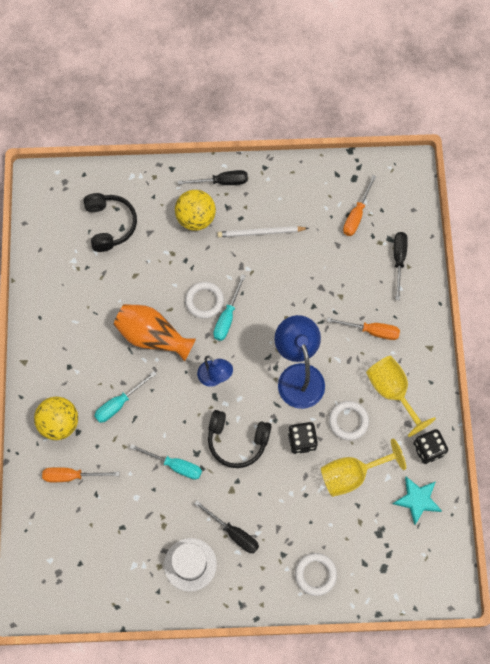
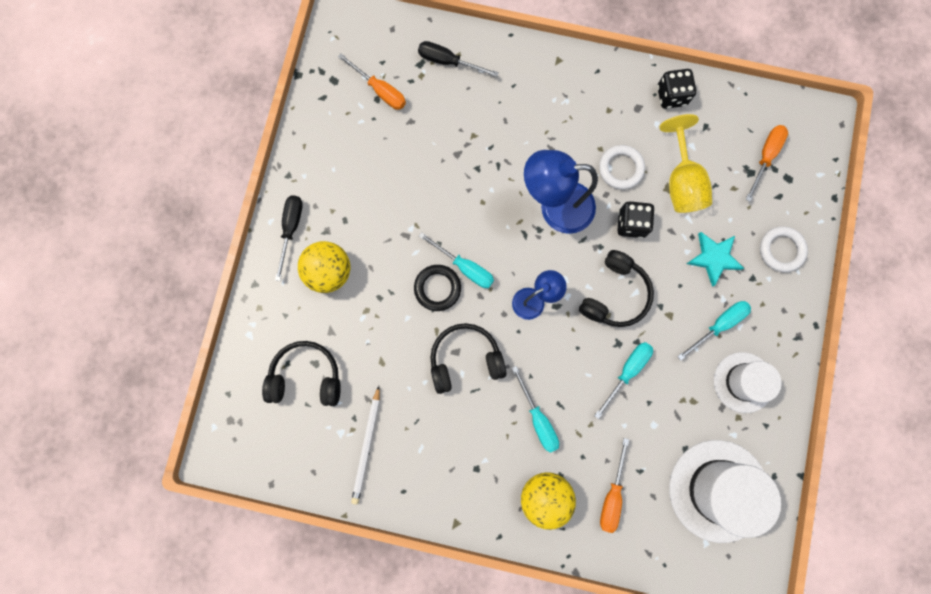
camera: 75 degrees left, 10 degrees up
(95, 561) = (718, 490): none -> white hat
(152, 336) = (465, 359): orange vase -> black headphones
(204, 301) = (437, 288): white ring -> black ring
(233, 533) = (718, 325): black screwdriver -> turquoise screwdriver
(260, 233) = (370, 202): white pencil -> white pencil (367, 446)
(371, 331) = (523, 114): orange screwdriver -> orange screwdriver (765, 157)
(392, 391) = (598, 113): yellow goblet -> none
(417, 500) = (723, 123): turquoise star -> turquoise star (713, 258)

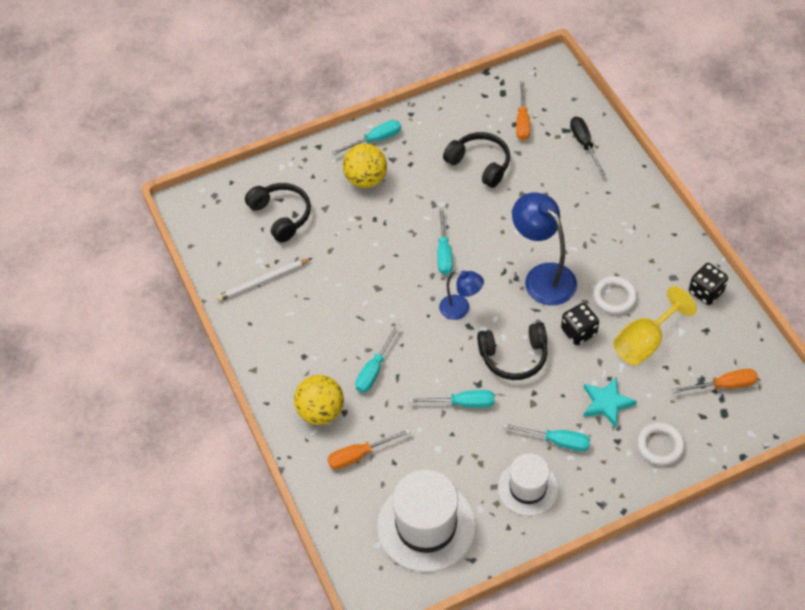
camera: 55 degrees right, 25 degrees down
(291, 229) = (375, 140): black screwdriver -> turquoise screwdriver
(437, 288) = (413, 247): black ring -> none
(465, 359) = (377, 297): black headphones -> black headphones (480, 164)

